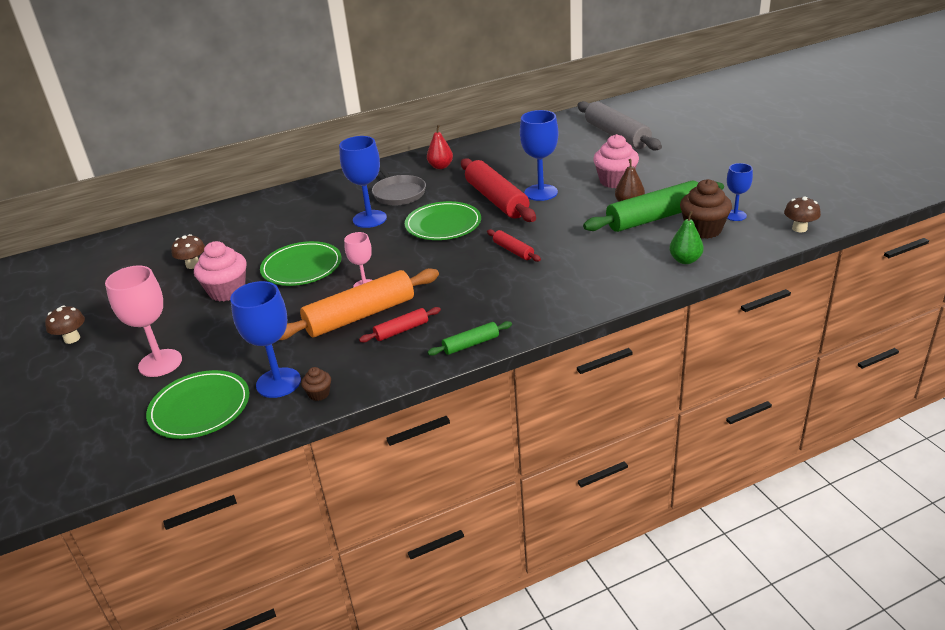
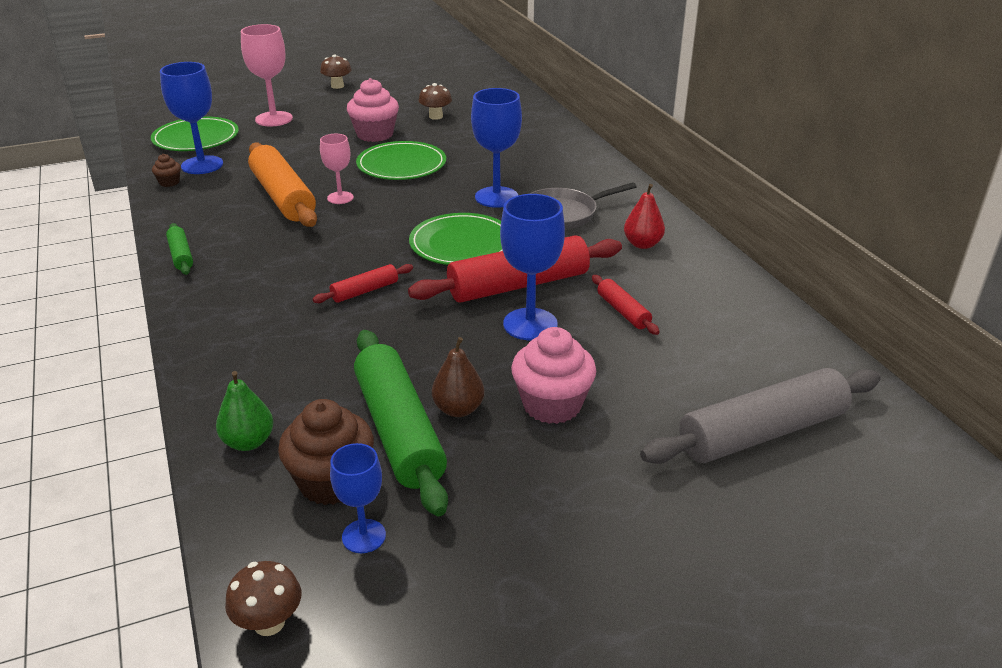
camera: 90 degrees right, 0 degrees up
(401, 330) = (238, 218): red rolling pin -> red rolling pin (623, 311)

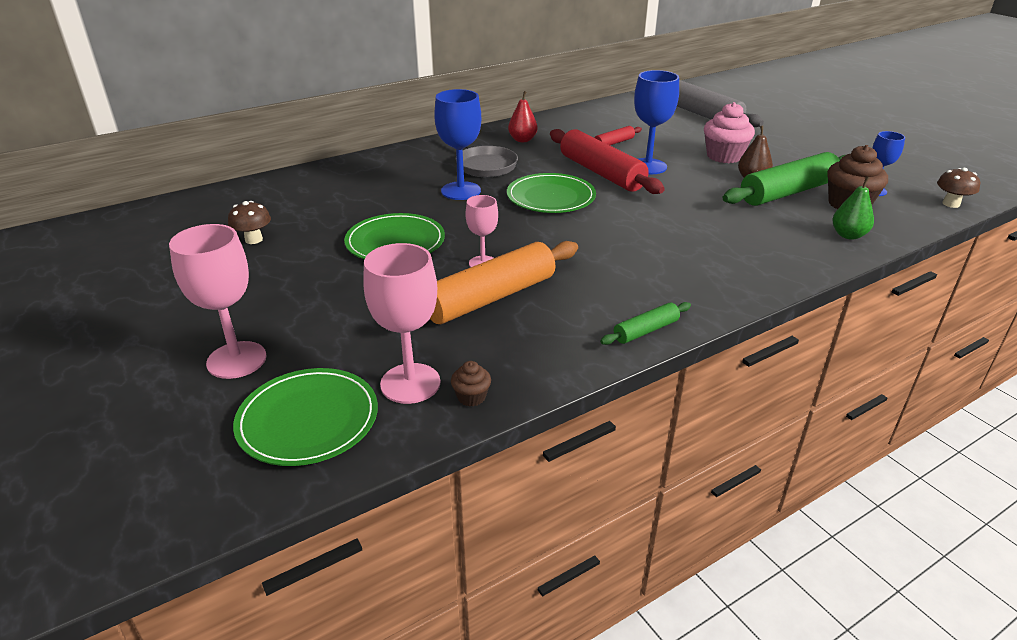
camera: 100 degrees left, 0 degrees up
(202, 165) = (410, 383): blue goblet -> pink goblet
(337, 86) = (103, 330): brown mushroom -> none
(365, 291) = (646, 225): red rolling pin -> none
(375, 134) = (307, 270): pink cupcake -> none

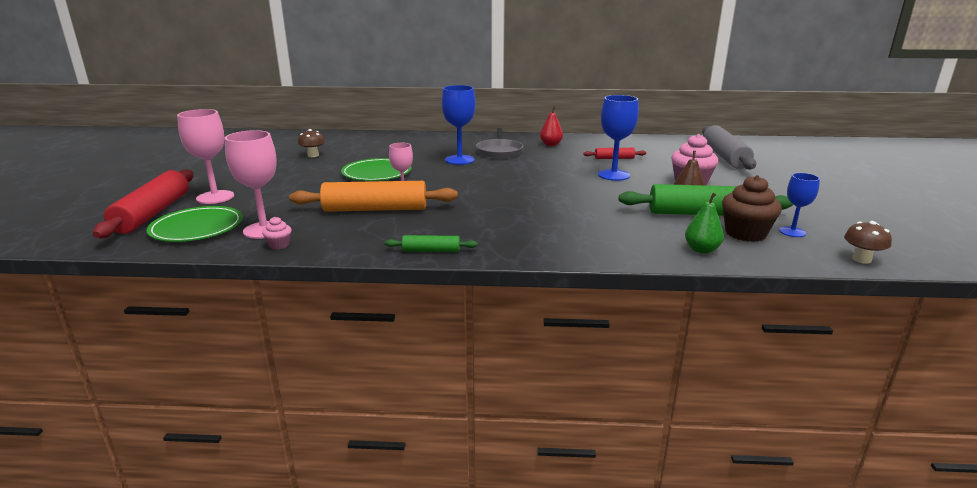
camera: 35 degrees right, 10 degrees down
(471, 397) = (279, 245): brown cupcake -> pink cupcake
(551, 197) = (509, 175): green plate -> none
(601, 173) = (571, 171): red rolling pin -> red rolling pin (153, 213)

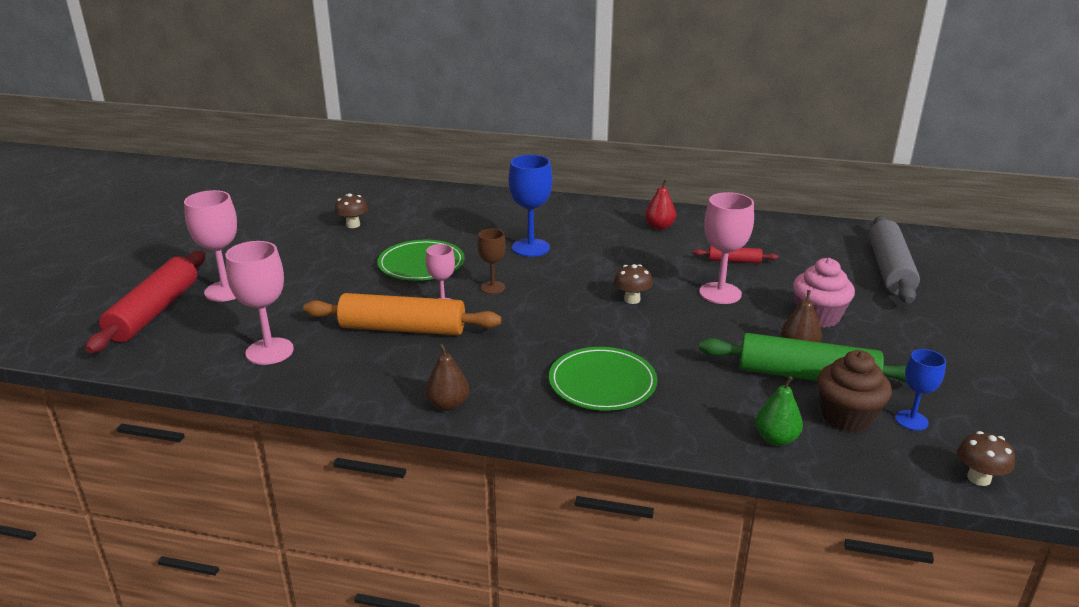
camera: 10 degrees right, 5 degrees up
(197, 228) = (198, 340): green plate -> green plate (602, 382)
(279, 245) = (281, 377): pink cupcake -> none
(431, 251) = (448, 405): green rolling pin -> brown pear
(439, 182) = (492, 287): none -> brown goblet
(499, 151) = (587, 235): grey pan -> none
(550, 182) = (632, 299): none -> brown mushroom
(613, 175) = (720, 293): blue goblet -> pink goblet

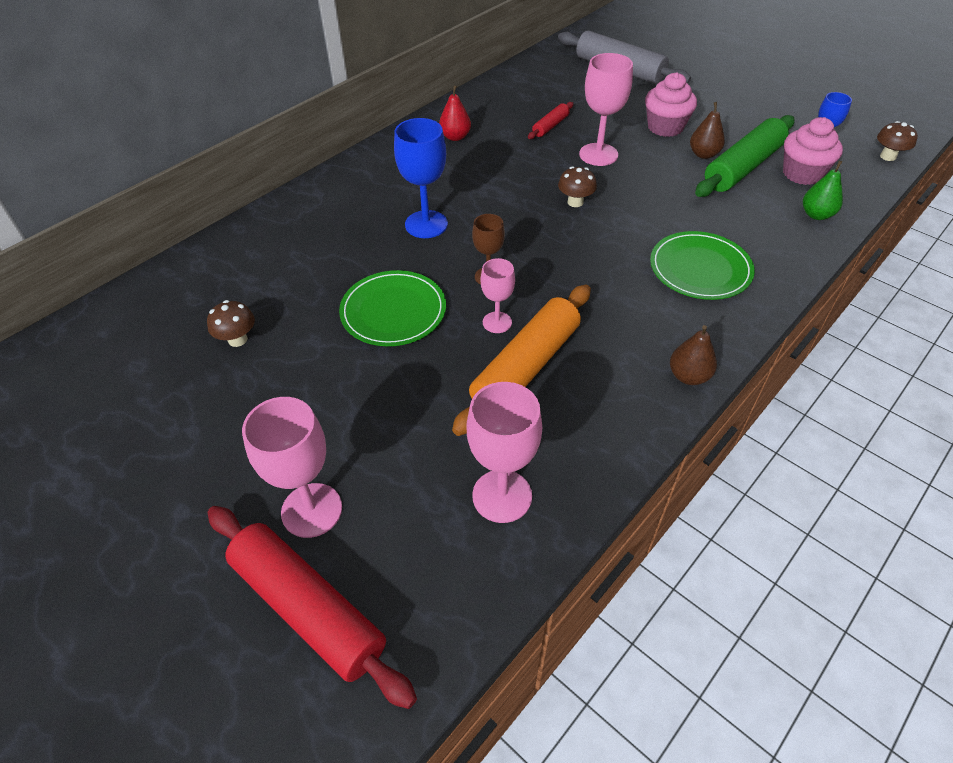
camera: 60 degrees left, 20 degrees up
(847, 417) = (802, 174): brown cupcake -> pink cupcake

